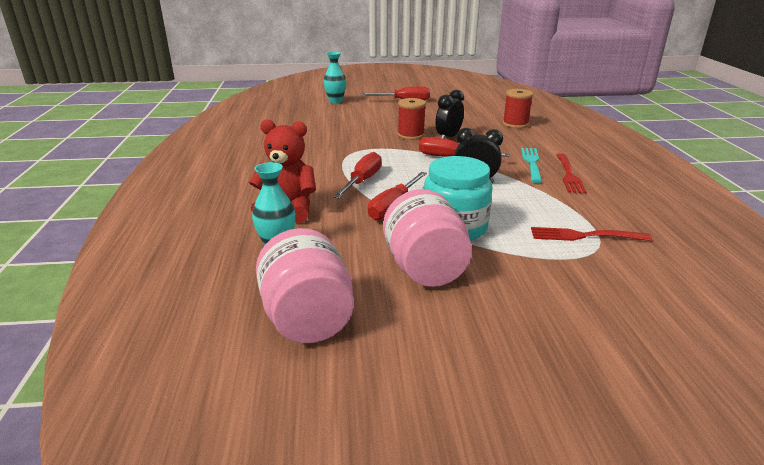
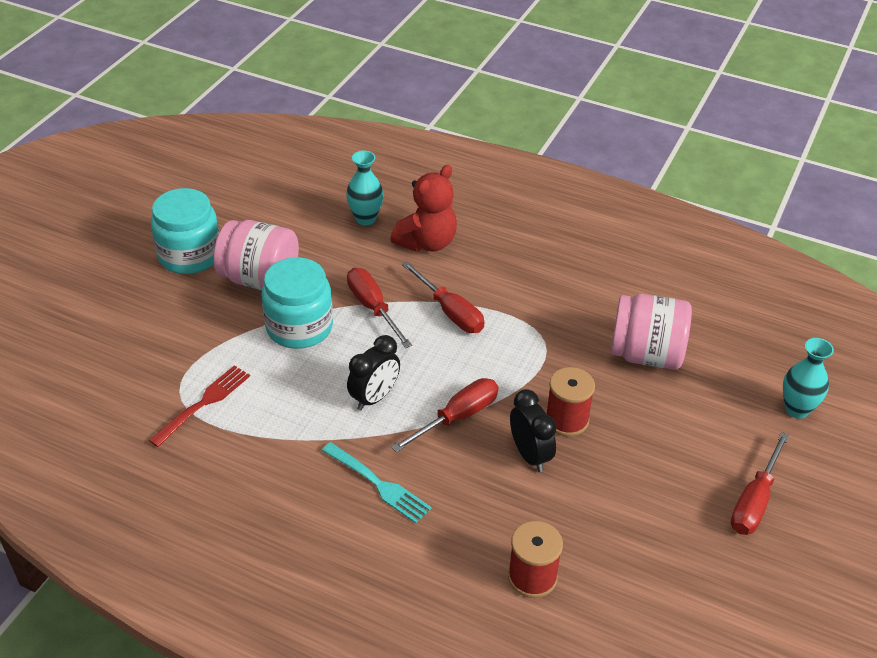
camera: 120 degrees right, 15 degrees up
(308, 319) = (262, 206): pink jar -> pink jar (646, 355)
(445, 331) = (190, 255): none -> turquoise jar
(568, 174) = (319, 495): red fork -> none

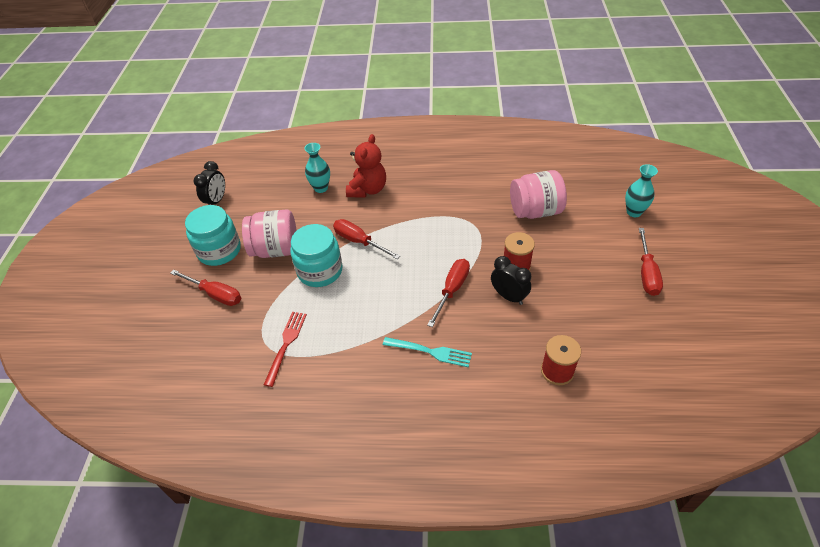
camera: 20 degrees left, 5 degrees up
(374, 397) = (394, 297): black clock -> black clock (216, 201)
(450, 312) = (408, 227): red screwdriver -> red screwdriver (215, 294)

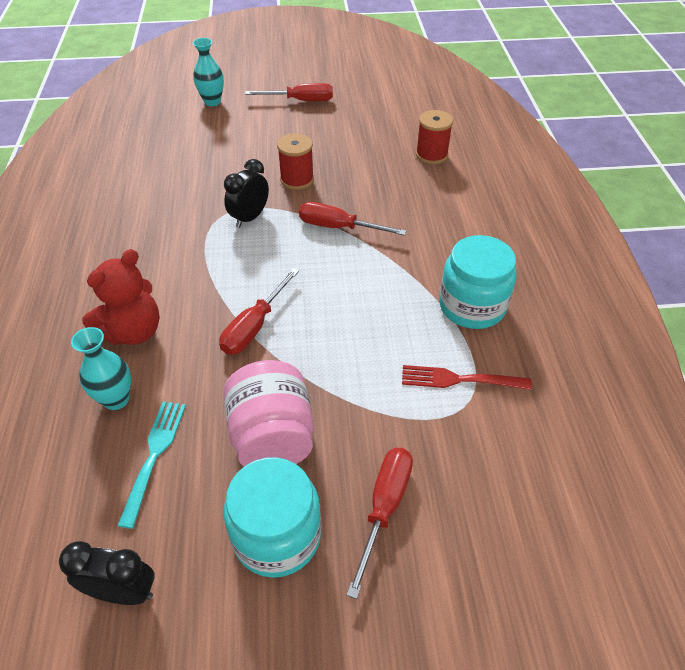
camera: 100 degrees left, 0 degrees up
(320, 271) = (317, 365): turquoise jar -> turquoise jar (472, 306)
(368, 190) = (133, 331): red teddy bear -> red teddy bear turned 120 degrees clockwise
(429, 352) = (433, 240): turquoise fork -> turquoise fork (154, 457)
(508, 296) = (342, 184): black clock -> black clock (250, 218)
(535, 211) = (204, 165): pink jar -> none

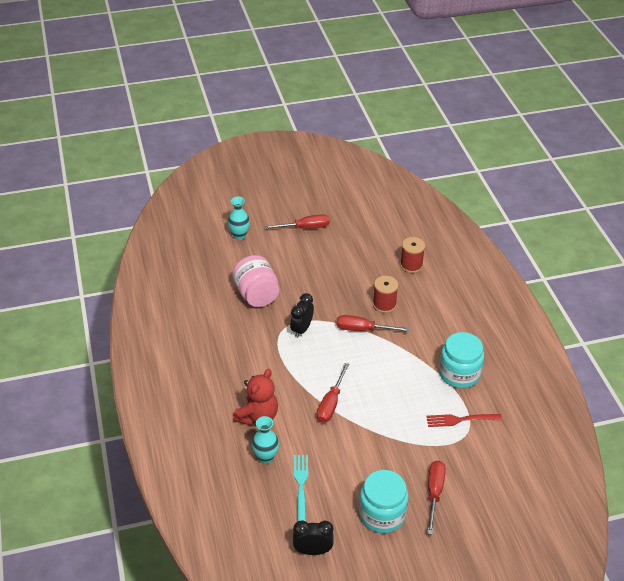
camera: 10 degrees left, 5 degrees down
(272, 437) = (363, 466): pink jar -> pink jar (256, 295)
(297, 180) = (324, 296): red spool -> red spool (384, 304)

